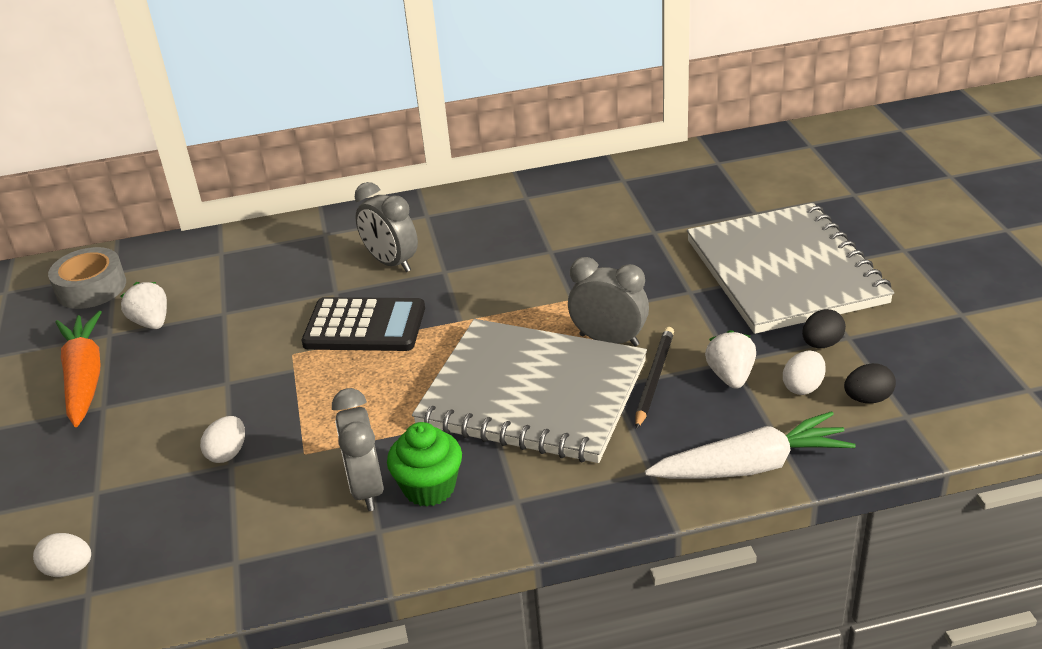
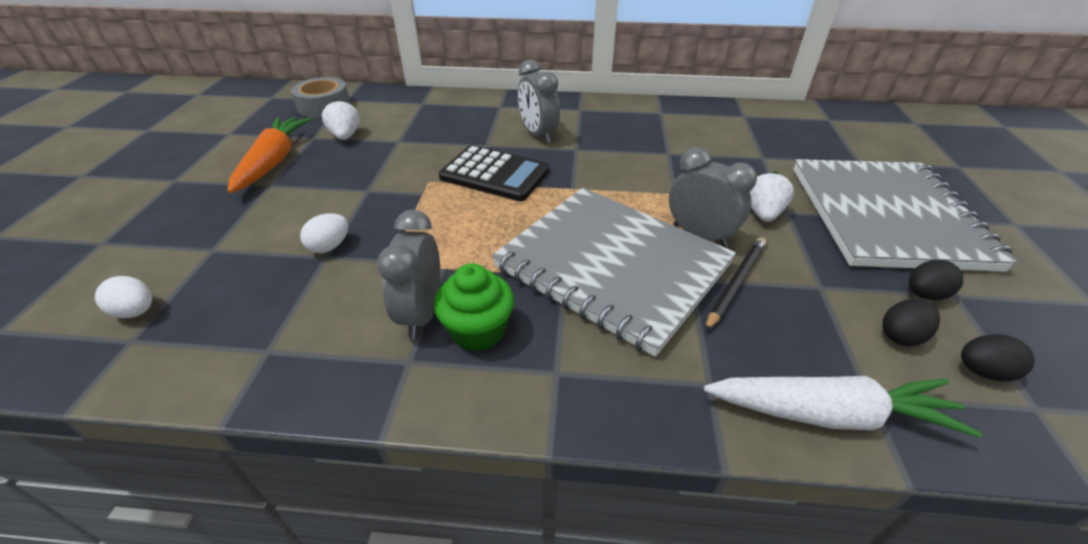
camera: 15 degrees right, 5 degrees up
(731, 376) = (818, 302): white strawberry -> white strawberry (763, 213)
(803, 387) = (901, 336): white egg -> black egg

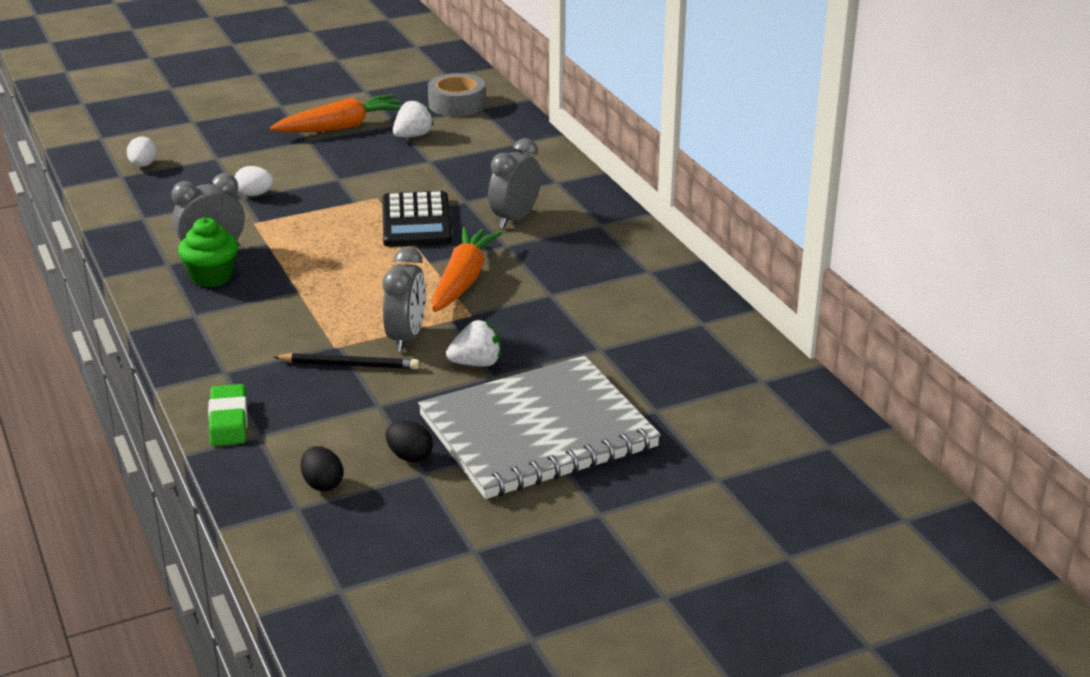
camera: 60 degrees right, 10 degrees down
(612, 266) = (326, 308): grey notebook -> none
(618, 181) = (463, 280): none -> orange carrot
(830, 414) = (228, 420): white carrot -> green eraser
(901, 336) = (340, 446): black egg -> none

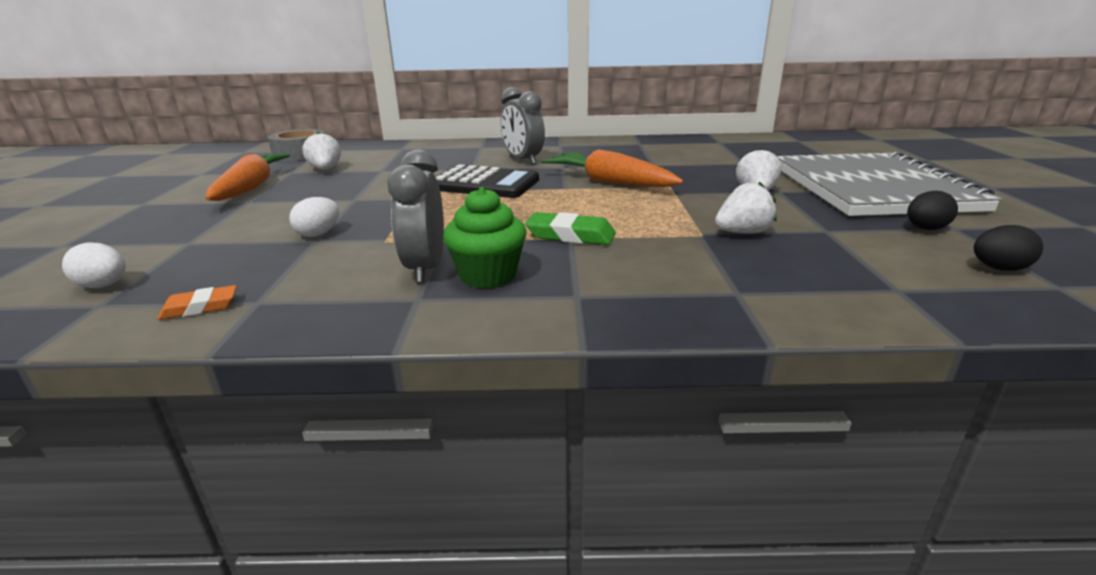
camera: 65 degrees left, 5 degrees down
(129, 204) = (200, 307): none -> orange eraser
(228, 420) = (864, 303): green eraser -> green eraser (570, 235)
(349, 365) = (742, 233): black pencil -> white strawberry
(406, 337) = (699, 208): grey clock -> none

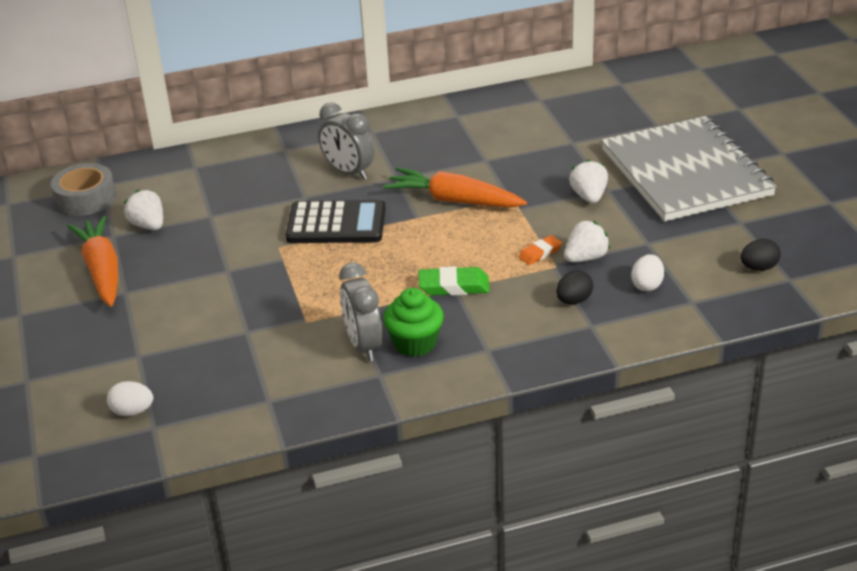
camera: 15 degrees left, 10 degrees up
(200, 307) = (233, 414): orange eraser -> orange eraser (540, 253)
(318, 234) = (242, 324): white egg -> white egg (647, 285)
(925, 229) = (719, 228): black egg -> black egg (574, 300)

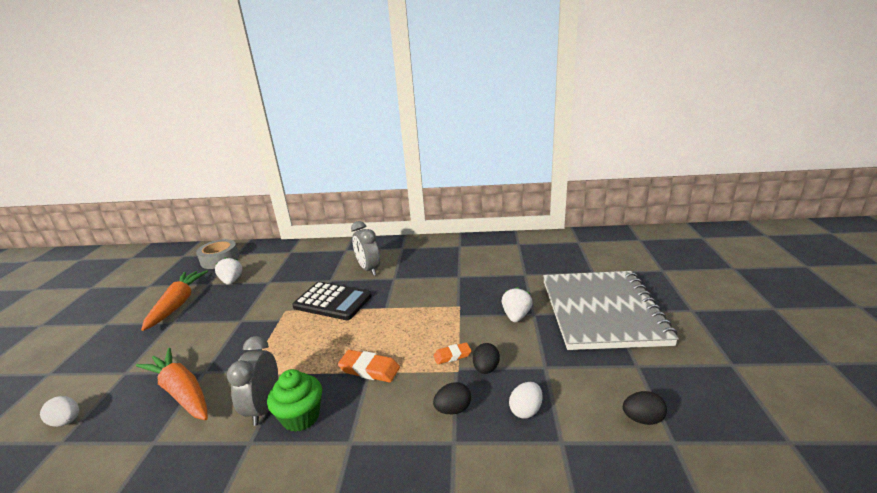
camera: 20 degrees right, 10 degrees down
(454, 200) = (418, 300): orange carrot -> orange carrot (181, 392)
(454, 286) = (369, 369): green eraser -> orange eraser
(586, 258) = (486, 369): white strawberry -> black egg

